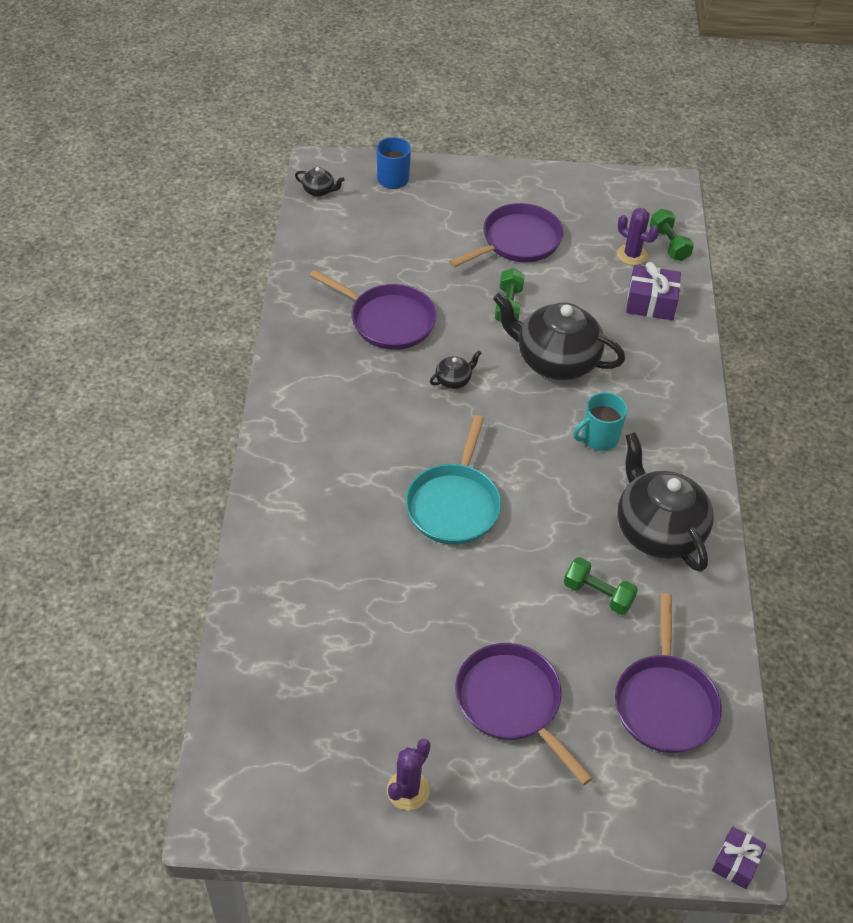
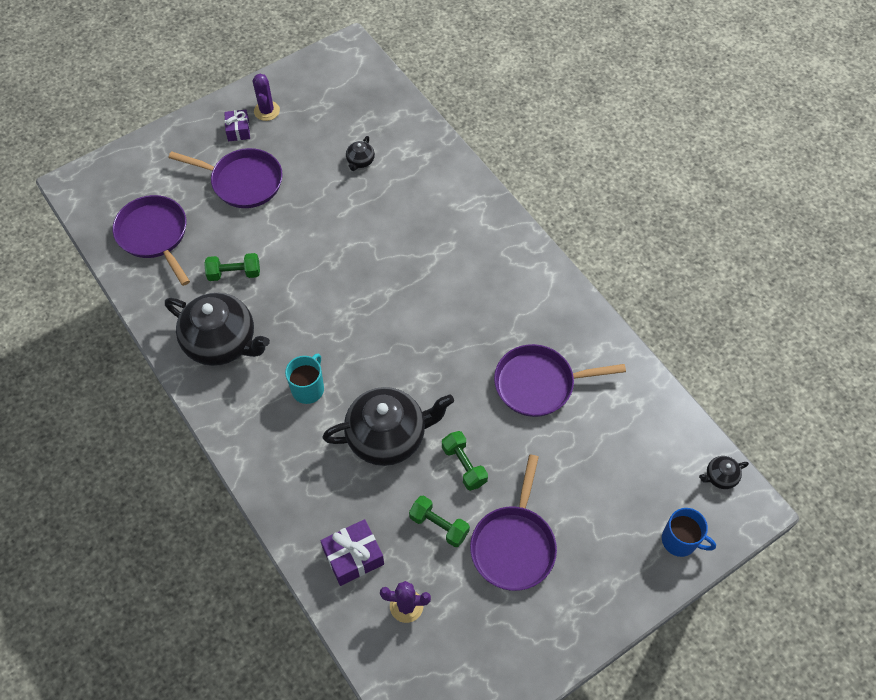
camera: 145 degrees right, 10 degrees up
(453, 380) = (447, 365): black teapot -> black teapot (360, 161)
(454, 504) = (368, 272): turquoise pan -> none
(669, 244) = (382, 648): green dumbbell -> green dumbbell (439, 525)
(736, 862) = (72, 179): purple gift -> purple gift (238, 130)

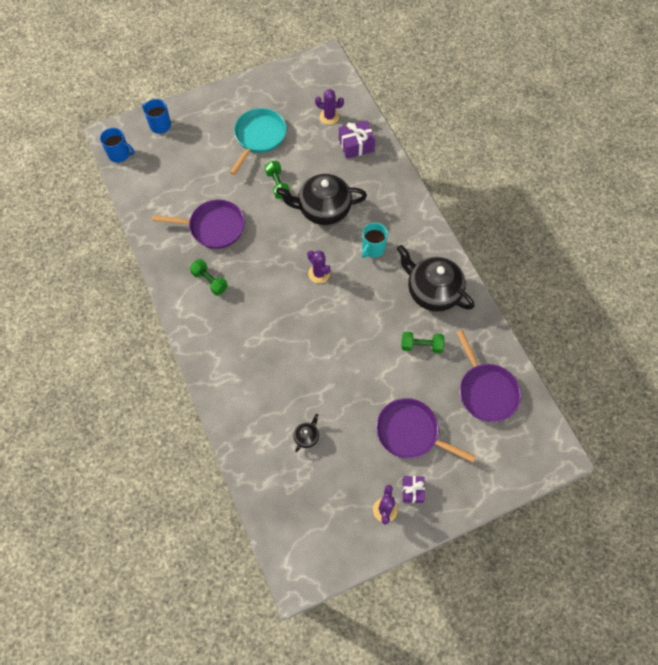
camera: 170 degrees left, 5 degrees up
(378, 342) = (319, 274): none -> purple cactus
(439, 525) = (301, 154): green dumbbell -> green dumbbell (210, 281)
(514, 545) = (259, 137): purple pan -> turquoise pan
(720, 477) = (119, 154): black teapot -> blue mug

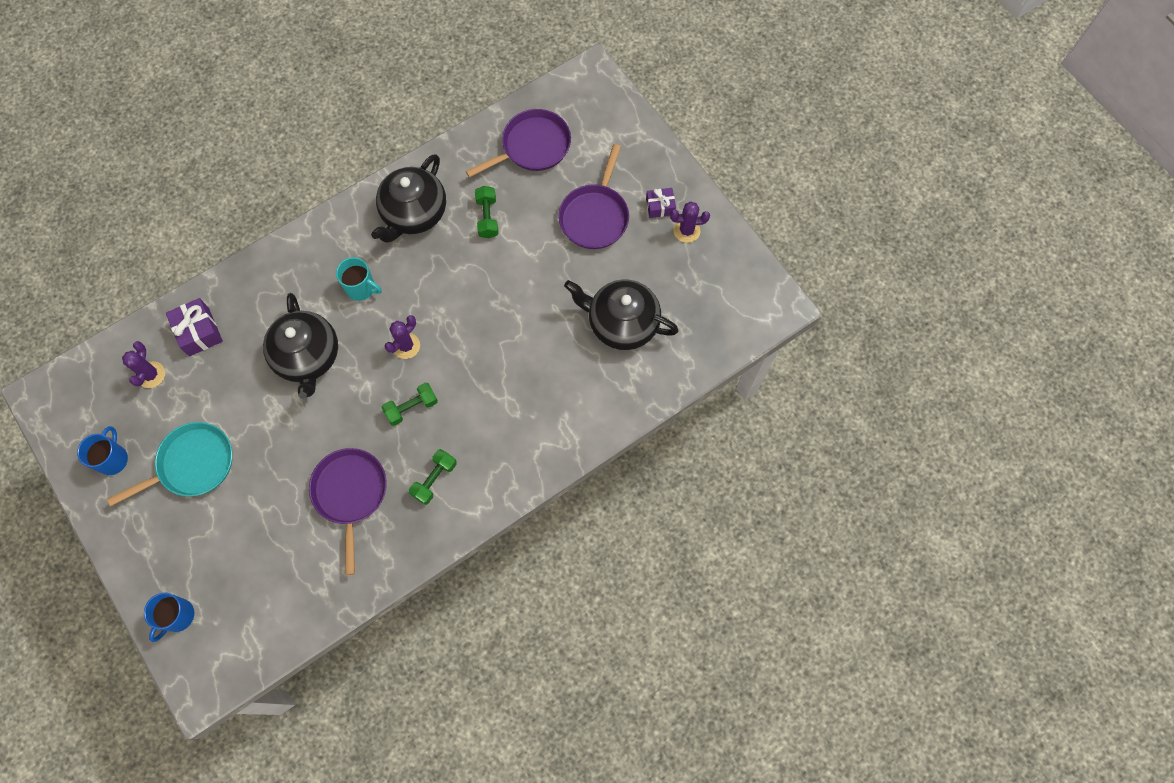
camera: 100 degrees left, 5 degrees up
(119, 154) = (236, 663): blue mug -> blue mug (113, 459)
(259, 137) = (192, 464): turquoise pan -> turquoise pan turned 135 degrees clockwise
(277, 184) = (273, 423): green dumbbell -> green dumbbell (411, 407)
(306, 437) = (622, 323): black teapot -> black teapot, size x2.37

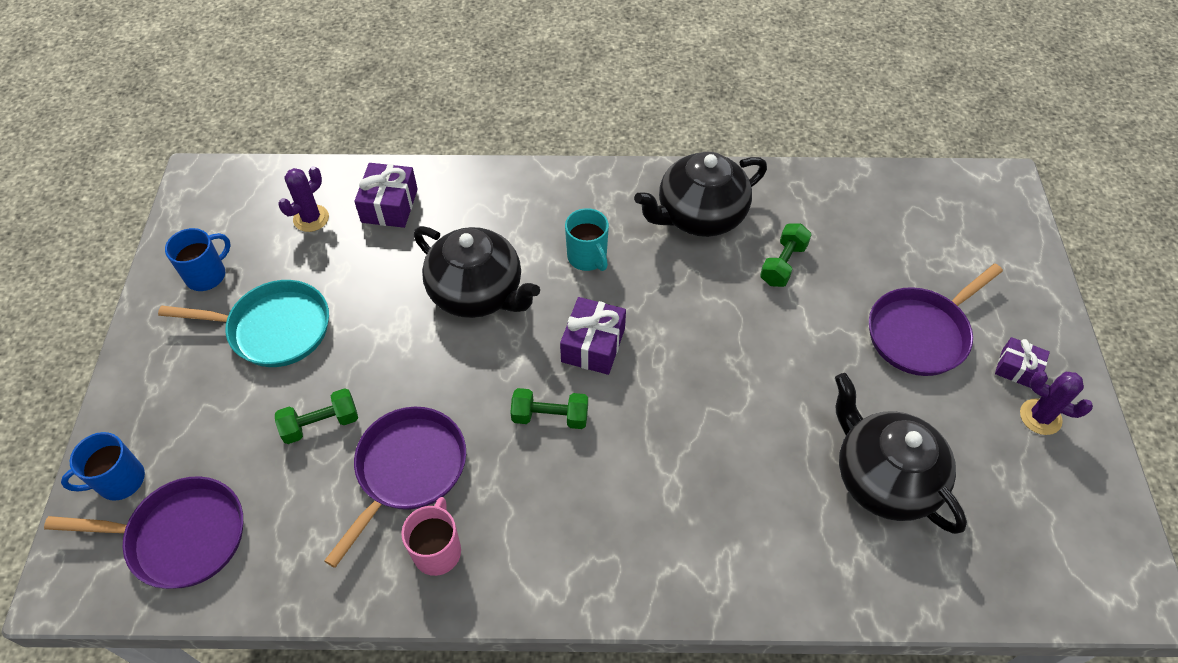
camera: 35 degrees right, 15 degrees down
(307, 357) = (477, 293): black teapot -> black teapot turned 75 degrees counterclockwise
(403, 526) = (437, 550): none -> pink mug
(406, 346) = (593, 345): purple cactus -> purple gift
(434, 479) = (516, 518): green dumbbell -> green dumbbell (321, 424)
(532, 147) = (885, 220): purple pan -> purple pan (181, 536)

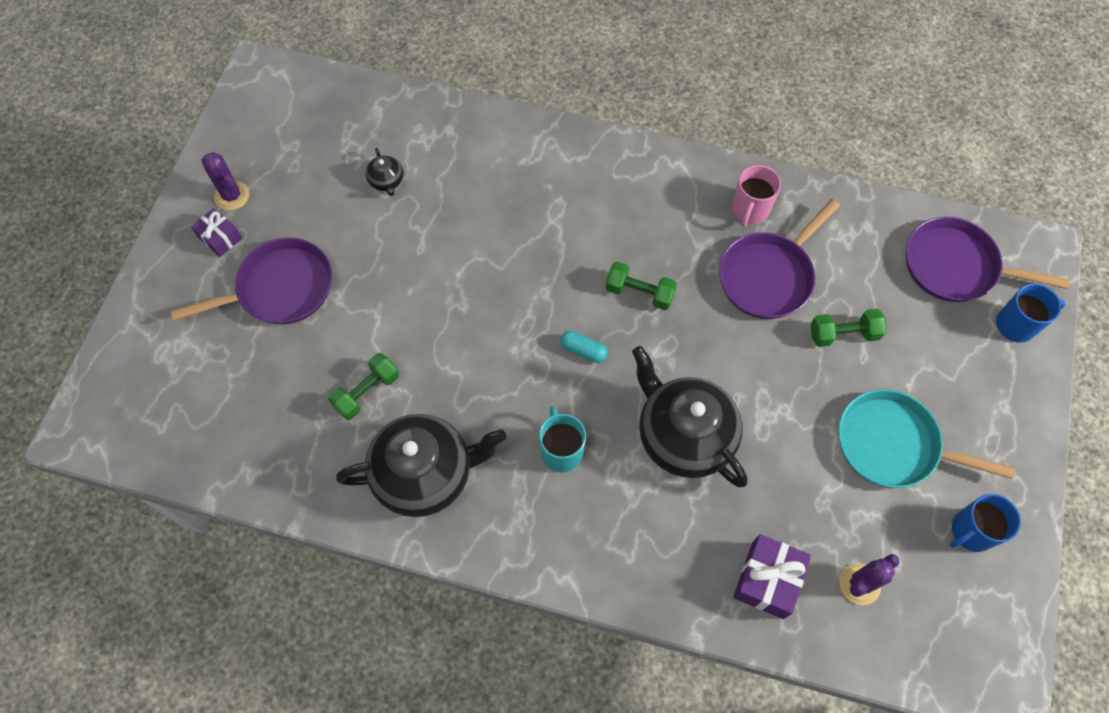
camera: 165 degrees left, 10 degrees up
(593, 345) = (583, 350): purple gift -> turquoise capsule
(883, 478) = (386, 181): black teapot -> black teapot, size x0.42

